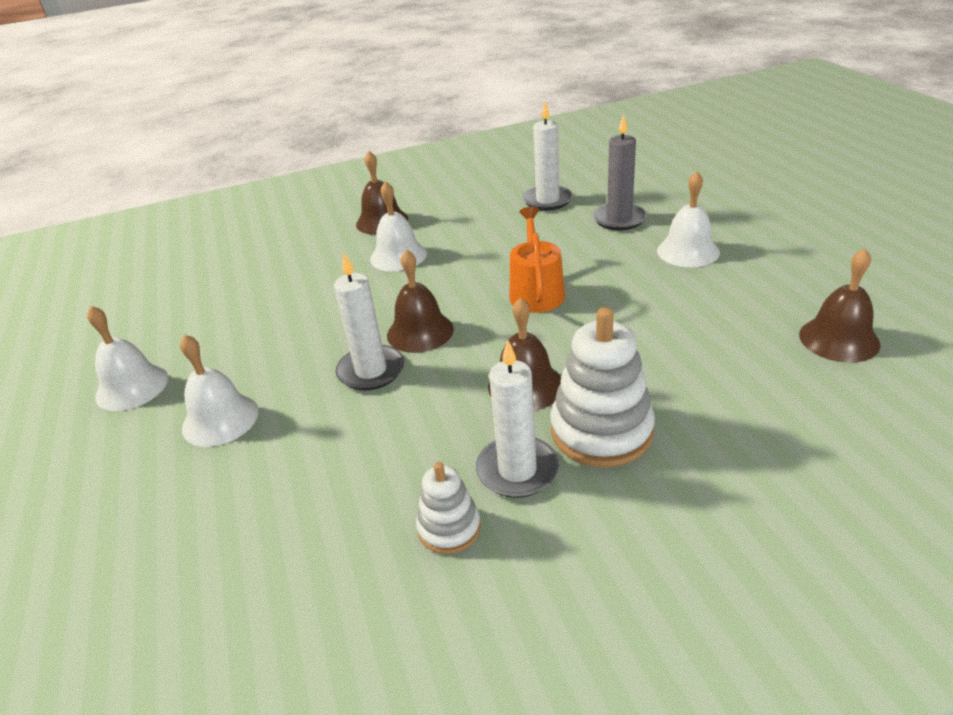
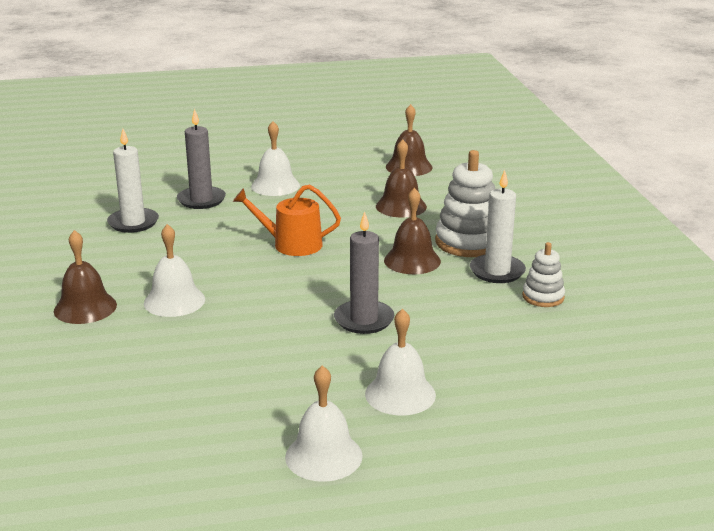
camera: 85 degrees left, 10 degrees down
(371, 371) = (364, 320): white candle -> grey candle
(420, 332) = (318, 296): brown bell -> brown bell (401, 206)

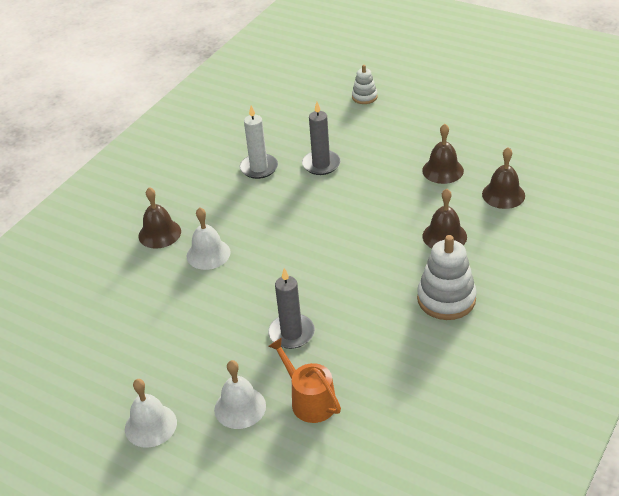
camera: 45 degrees right, 15 degrees up
(275, 186) = (384, 171): white bell -> none
(291, 244) = (327, 238): orange watering can -> orange watering can (309, 400)
(412, 260) = (385, 296): brown bell -> brown bell (442, 170)
(497, 271) = (429, 339): white candle -> none
(543, 297) = (429, 382): white stacking toy -> white stacking toy (364, 97)

